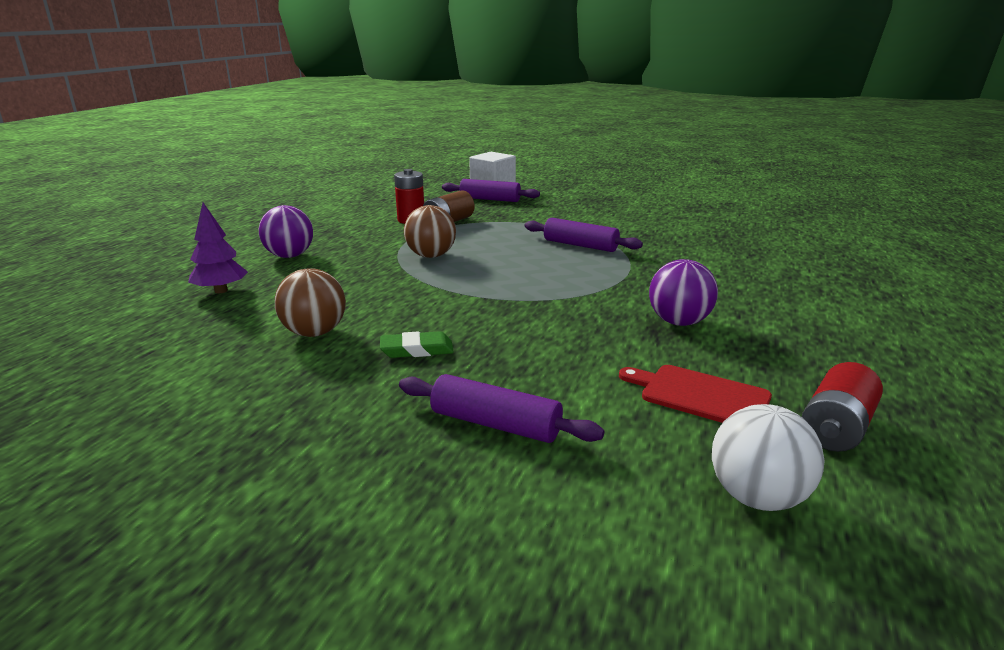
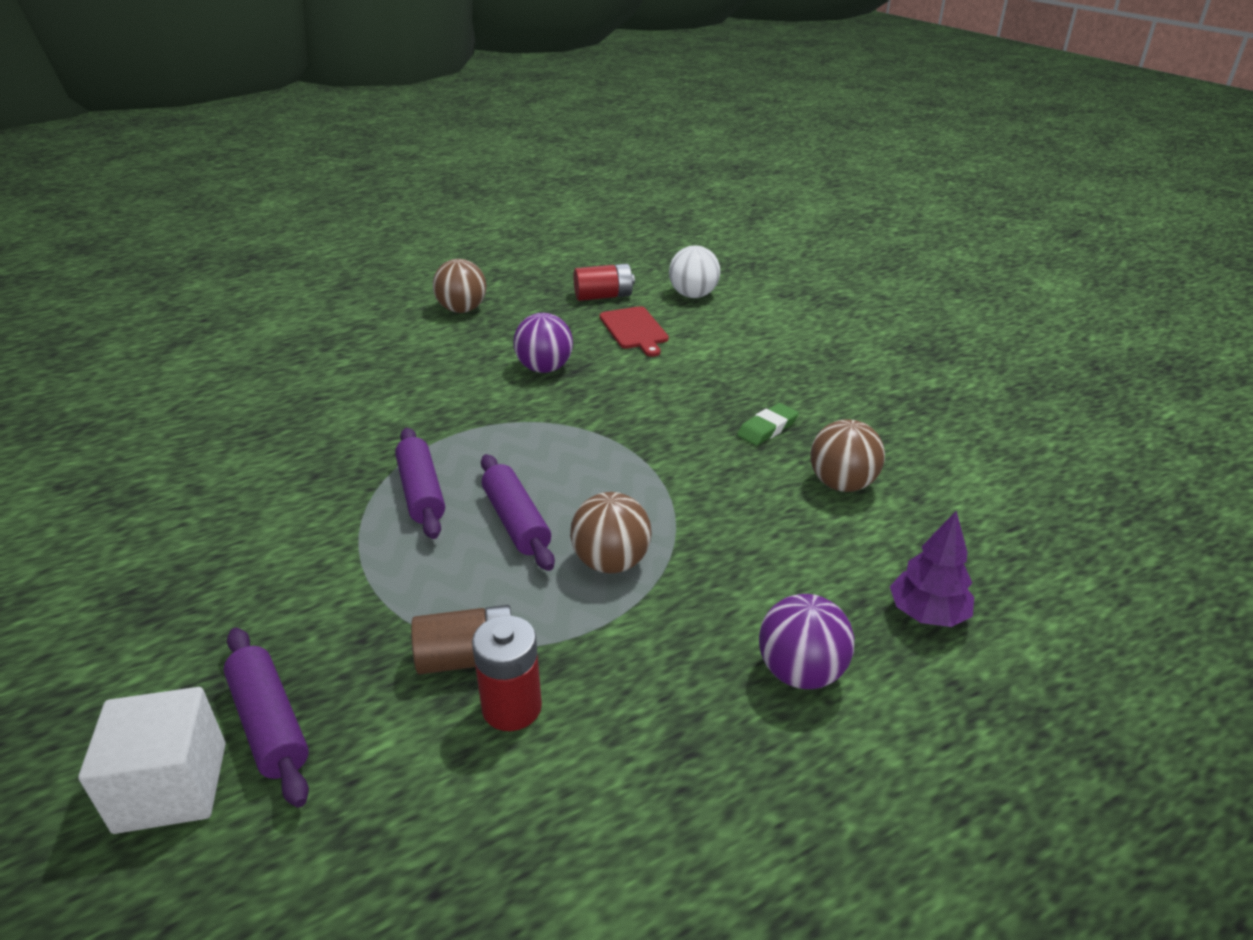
camera: 140 degrees left, 10 degrees up
(417, 350) = (767, 428): green eraser -> green eraser turned 75 degrees counterclockwise
(495, 424) = (770, 361): purple rolling pin -> purple rolling pin (516, 522)
(882, 340) = (462, 310): none -> brown ball

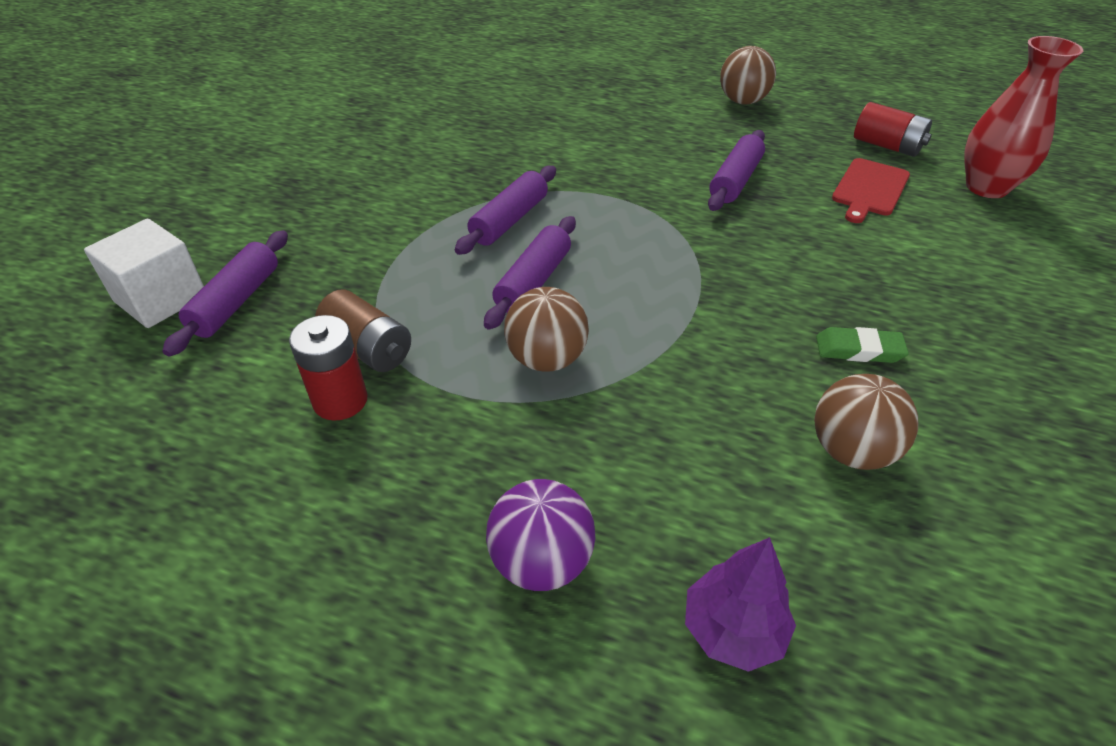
camera: 50 degrees right, 10 degrees up
(544, 369) = (735, 181): purple ball -> purple rolling pin
(693, 295) = (986, 187): white ball -> red vase

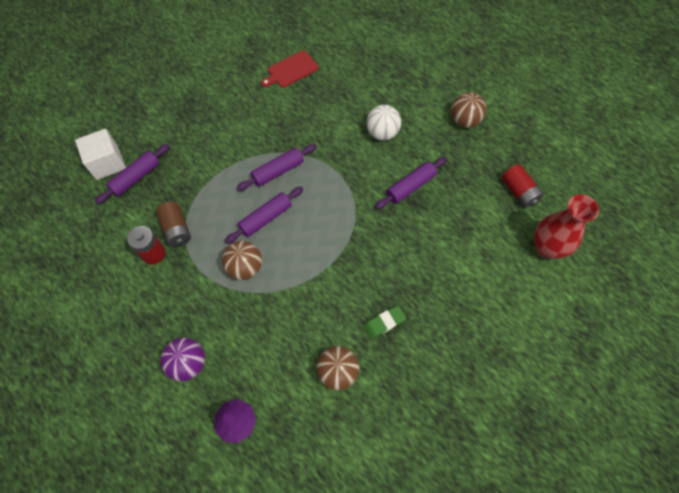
camera: 25 degrees right, 20 degrees up
(640, 139) = (382, 133): none -> white ball
(859, 349) = (384, 323): green eraser -> green eraser turned 60 degrees counterclockwise
(869, 189) = (478, 222): red cutting board -> red cutting board (291, 70)

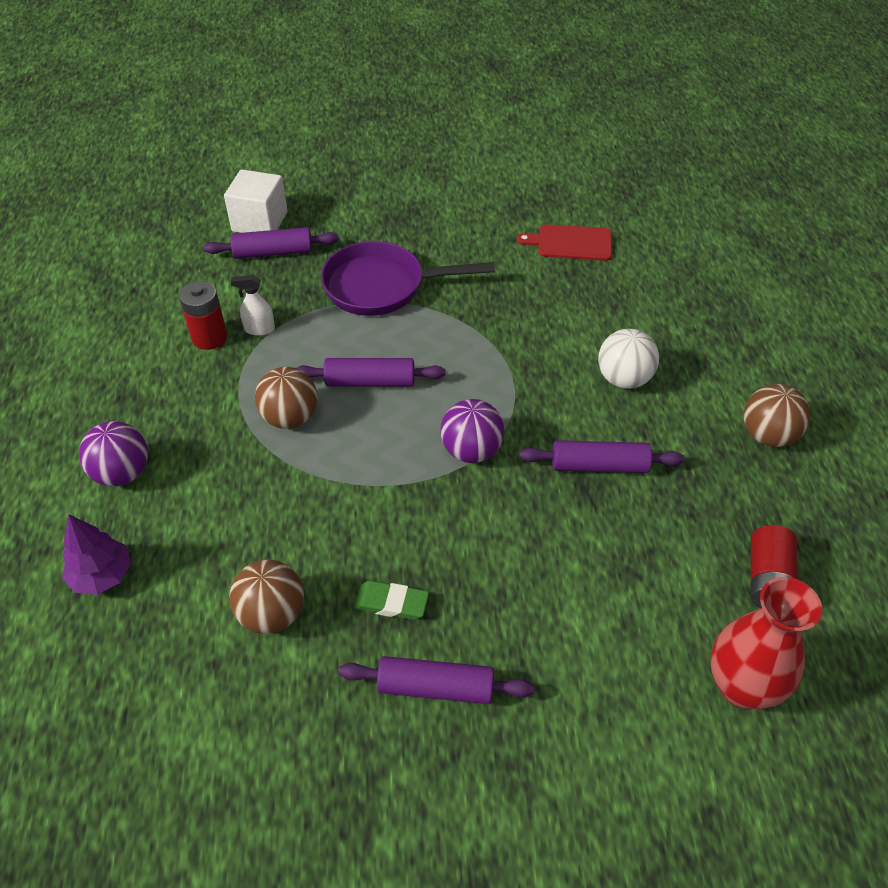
camera: 40 degrees right, 15 degrees down
(177, 229) = (259, 329): brown battery -> white spray bottle
(218, 159) = (381, 286): none -> purple pan
(278, 171) = (439, 341): purple rolling pin -> purple rolling pin (435, 687)
(349, 220) = (471, 451): none -> purple ball

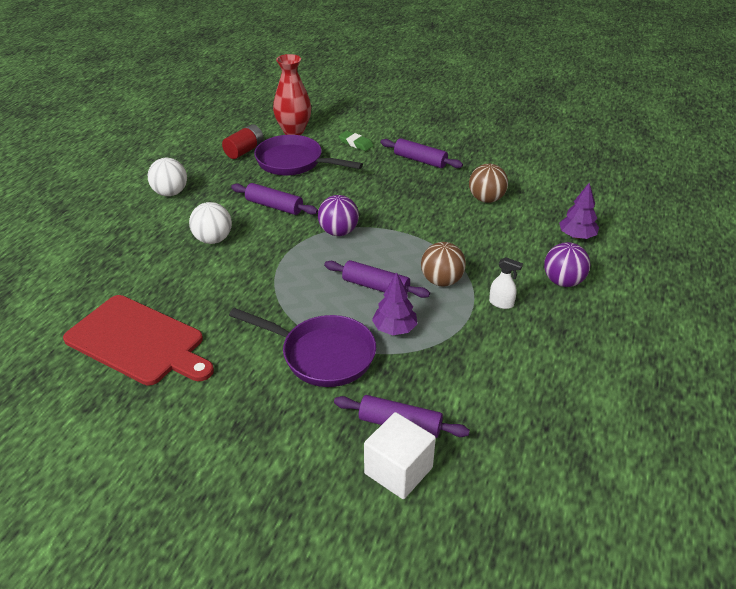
camera: 155 degrees left, 10 degrees down
(209, 337) = (484, 356): red battery -> none
(259, 329) = (440, 350): white spray bottle -> white spray bottle (501, 303)
(320, 336) = (394, 329): none -> purple tree
(391, 603) = (424, 188): green eraser -> green eraser (355, 143)
(571, 243) = (138, 341): red cutting board -> red cutting board, size x1.81
(657, 582) = (294, 162): none -> purple pan
(768, 435) = (170, 193): brown ball -> white ball

